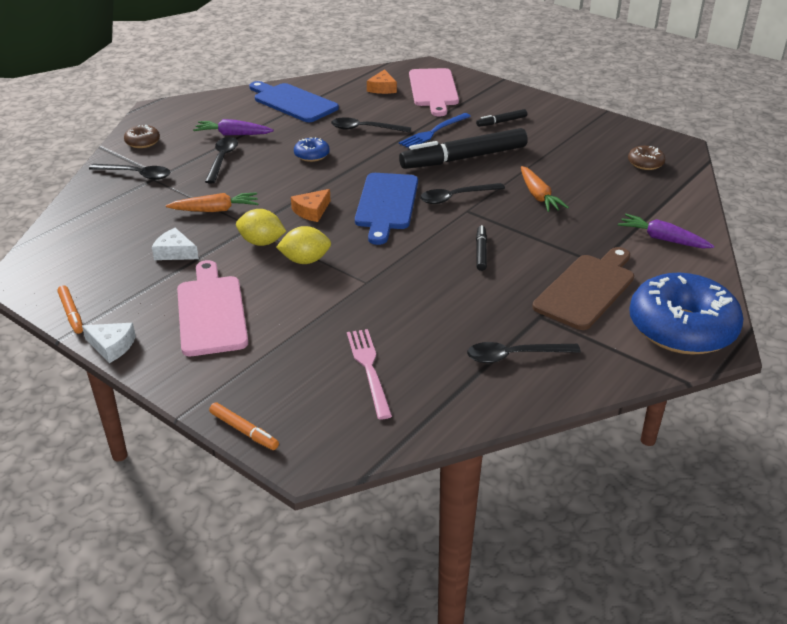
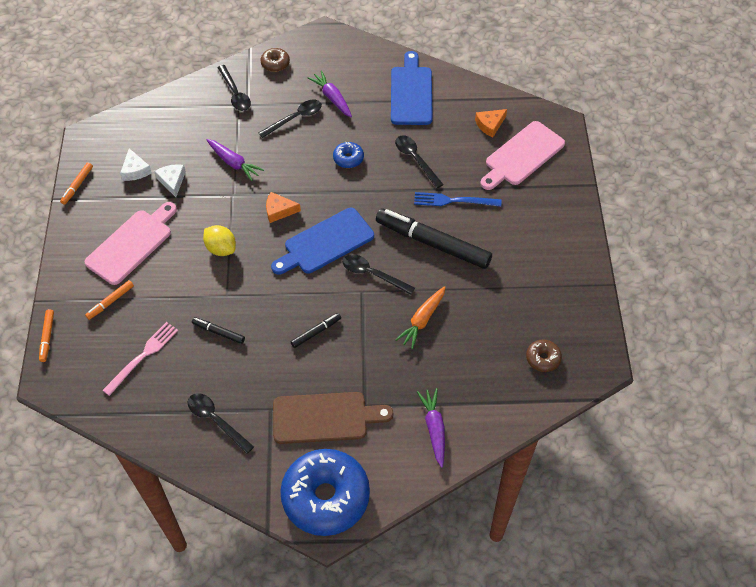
camera: 50 degrees right, 20 degrees up
(112, 346) = (66, 226): white cheese -> white cheese (135, 170)
(215, 210) = (234, 163): orange carrot -> purple carrot
(261, 242) = (220, 213): yellow lemon -> none
(264, 360) = (110, 302): none -> orange marker
(501, 122) = (514, 230): black marker -> black marker (218, 332)

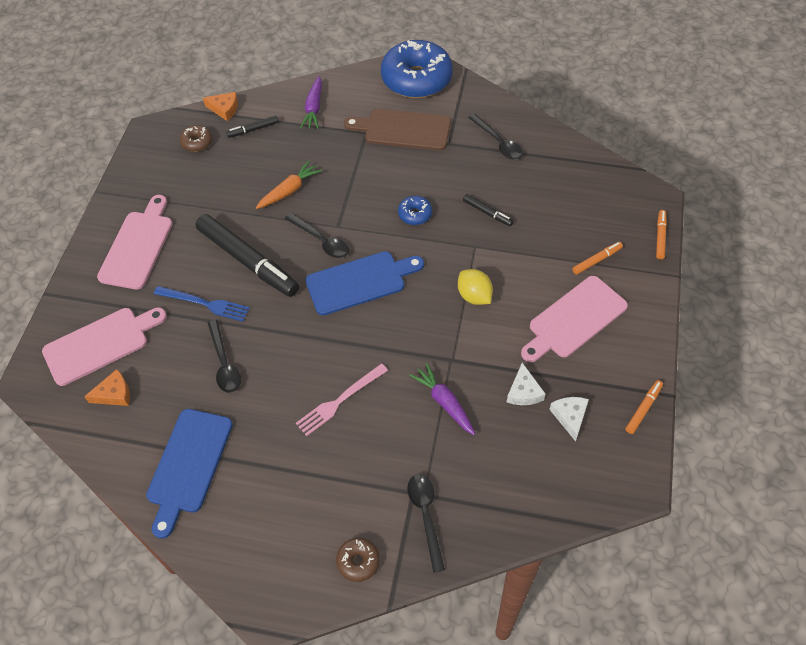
camera: 165 degrees left, 0 degrees up
(143, 356) = (563, 204): pink fork -> pink fork (339, 401)
(279, 210) = (402, 328): orange cheese -> orange cheese (224, 109)
(295, 118) = (353, 455): black spoon -> none
(316, 332) = (393, 197): black marker -> black marker (253, 129)
(332, 98) = (295, 479): purple carrot -> none
(348, 158) = (303, 381): blue donut -> blue donut (415, 214)
(539, 238) = (138, 246): none -> pink cutting board

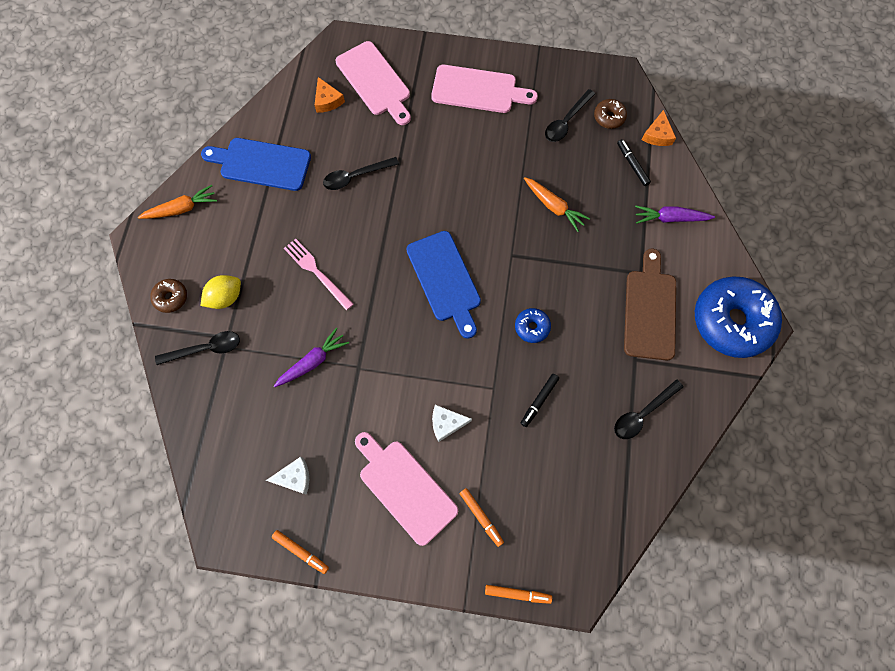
camera: 85 degrees right, 15 degrees up
(204, 304) = (417, 152): blue fork -> none
(236, 558) = (182, 208): none -> orange carrot
(248, 261) = (466, 181): black marker -> none
(321, 241) = (492, 241): black spoon -> black spoon (566, 121)
(474, 296) = (431, 387): yellow lemon -> yellow lemon (226, 297)
(523, 392) = (322, 434): white cheese -> white cheese (446, 423)

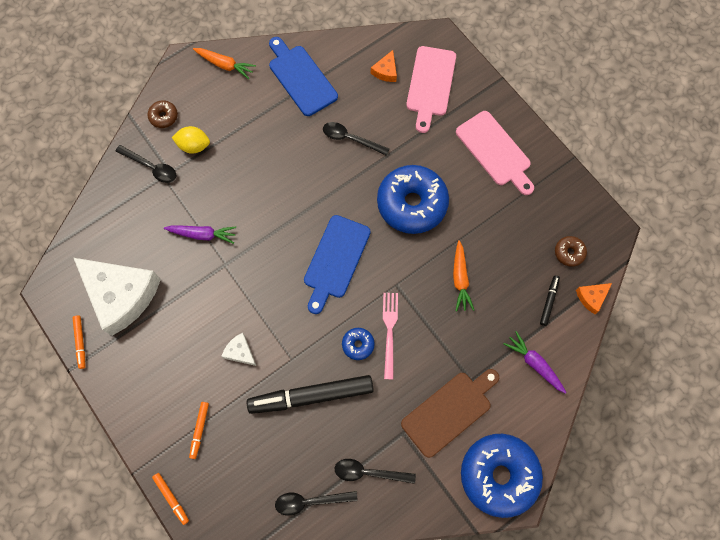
camera: 45 degrees right, 0 degrees up
(294, 477) = (121, 295): white cheese -> white cheese, size x2.40
(317, 272) = (262, 180): pink fork -> pink fork (389, 331)
(405, 488) = (175, 366): pink cutting board -> none
(458, 183) = (412, 204): none -> blue donut
(539, 401) = (311, 396): black marker -> black marker, size x2.27
(566, 121) = (534, 228): black spoon -> black spoon (310, 501)

